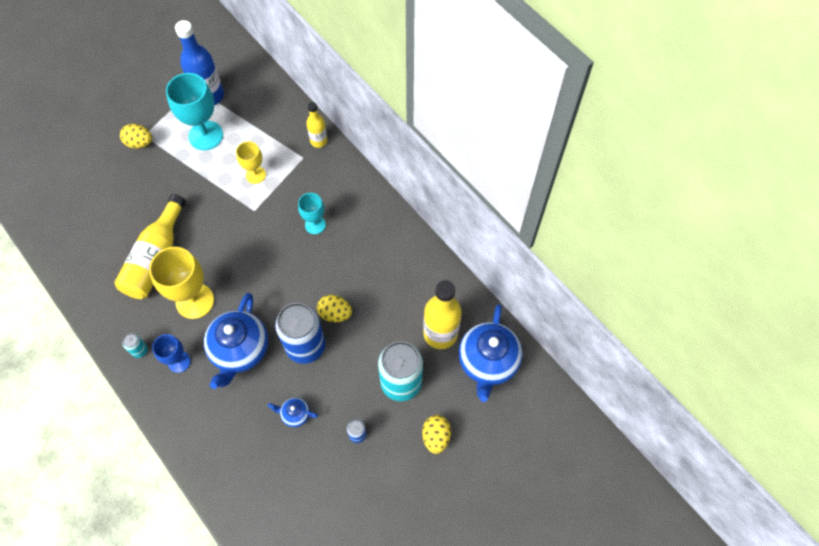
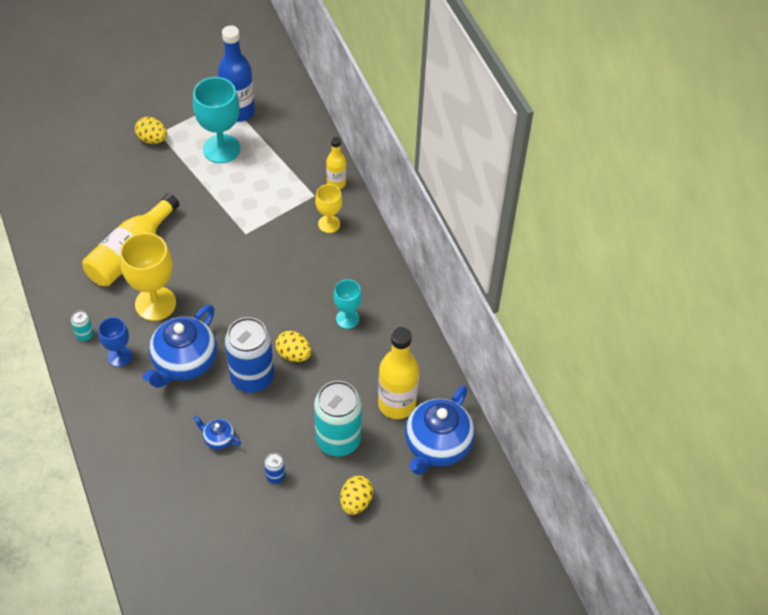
camera: 15 degrees right, 10 degrees down
(255, 175) = (259, 199): yellow goblet -> yellow goblet (329, 224)
(315, 225) = (303, 263): turquoise goblet -> turquoise goblet (347, 319)

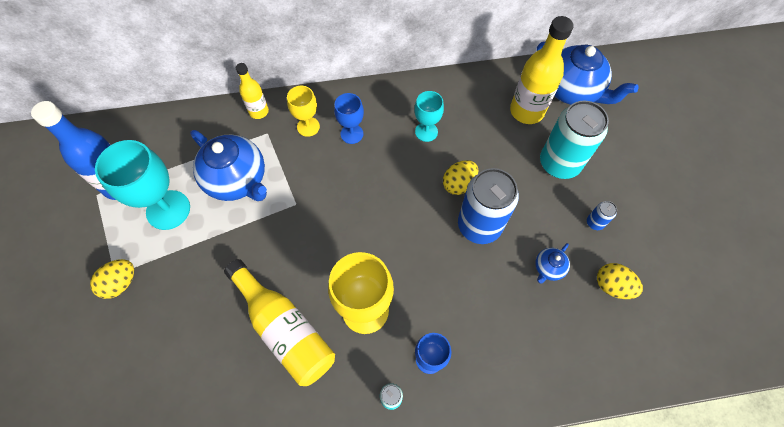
camera: 75 degrees left, 10 degrees up
(184, 362) = (450, 289): blue teapot -> blue teapot (238, 180)
(329, 259) = (352, 134): none -> blue goblet
(356, 502) = (625, 161): yellow egg -> yellow egg (612, 286)

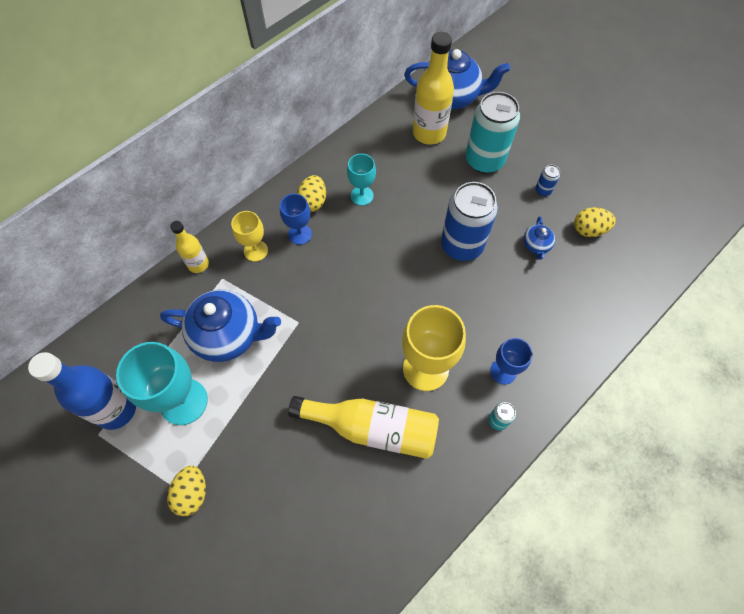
camera: 35 degrees left, 0 degrees up
(458, 184) = (421, 222): yellow egg -> yellow egg (313, 202)

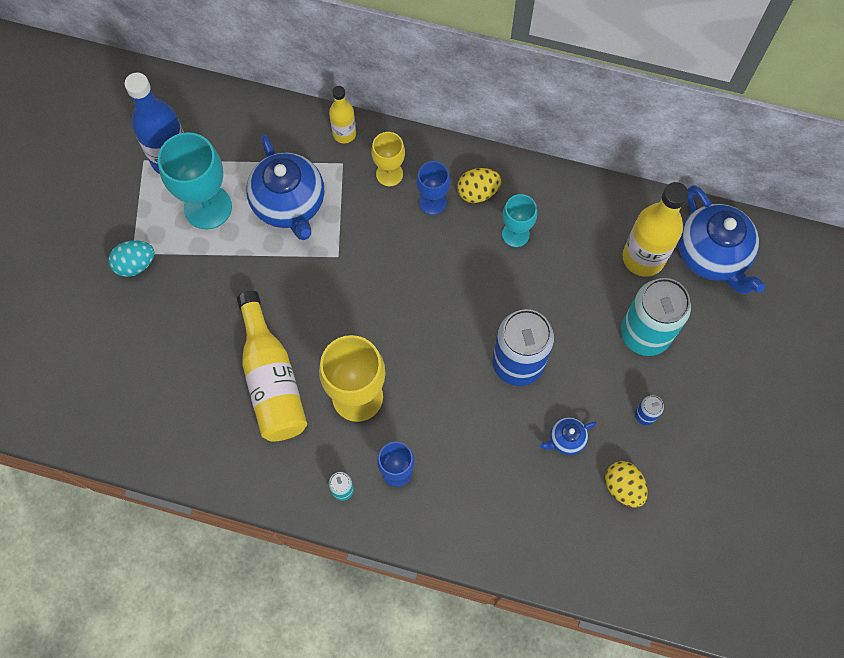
camera: 60 degrees right, 5 degrees up
(192, 493) = (135, 264): yellow egg -> turquoise egg

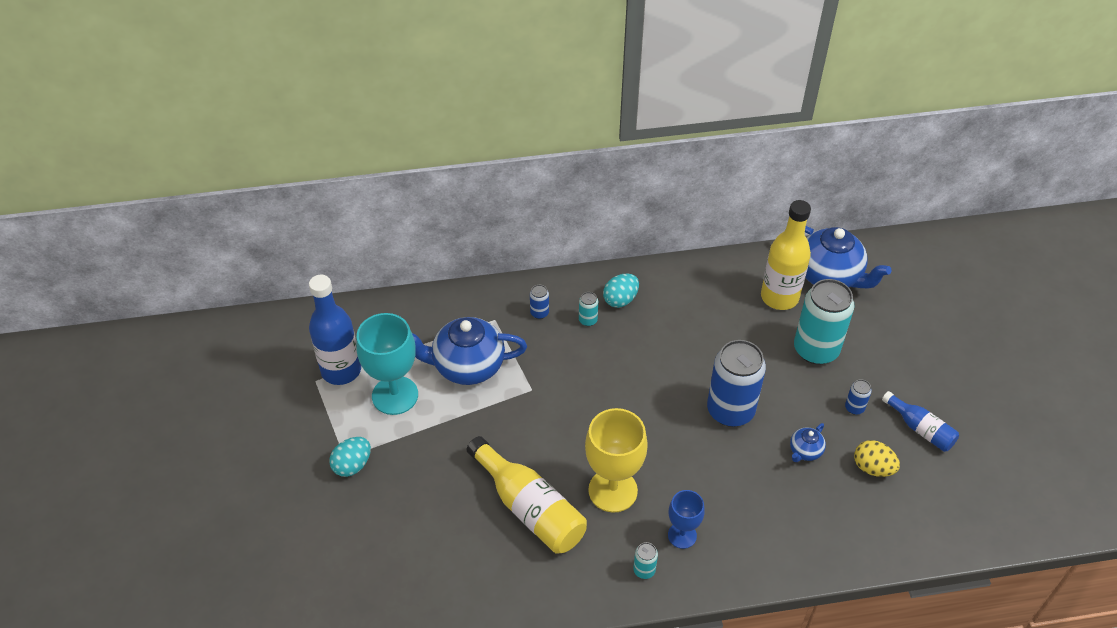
camera: 25 degrees left, 20 degrees down
(289, 204) = (467, 366): blue teapot -> blue teapot turned 135 degrees clockwise
(344, 134) = (484, 297): yellow bottle -> none
(389, 174) = (539, 313): yellow goblet -> blue can
(432, 202) = (588, 320): blue goblet -> turquoise can
(477, 192) = (620, 300): yellow egg -> turquoise egg
(515, 234) = (669, 318): turquoise goblet -> none
(699, 468) = (920, 429): none -> blue bottle

